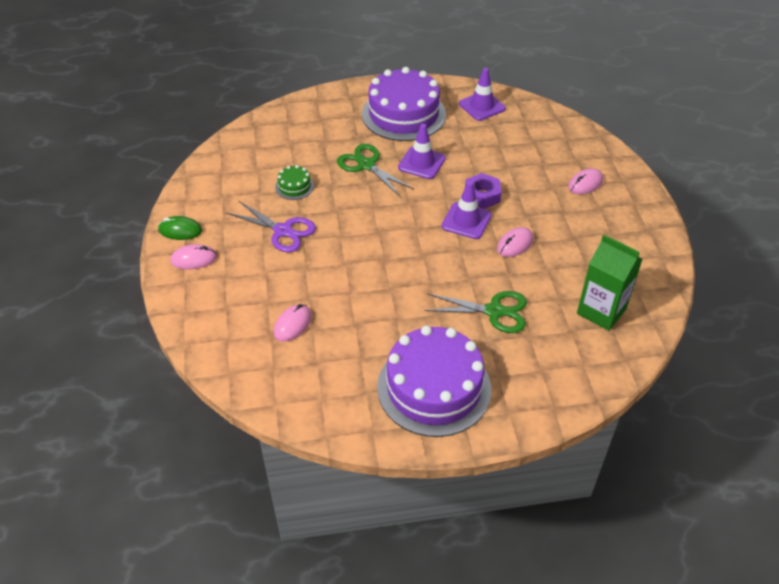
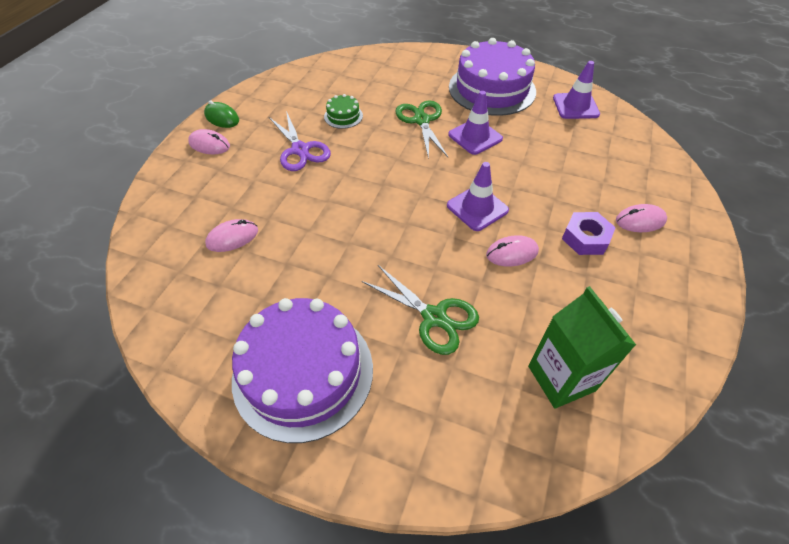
camera: 30 degrees right, 5 degrees up
(482, 195) = (513, 189): purple nut -> purple nut (585, 238)

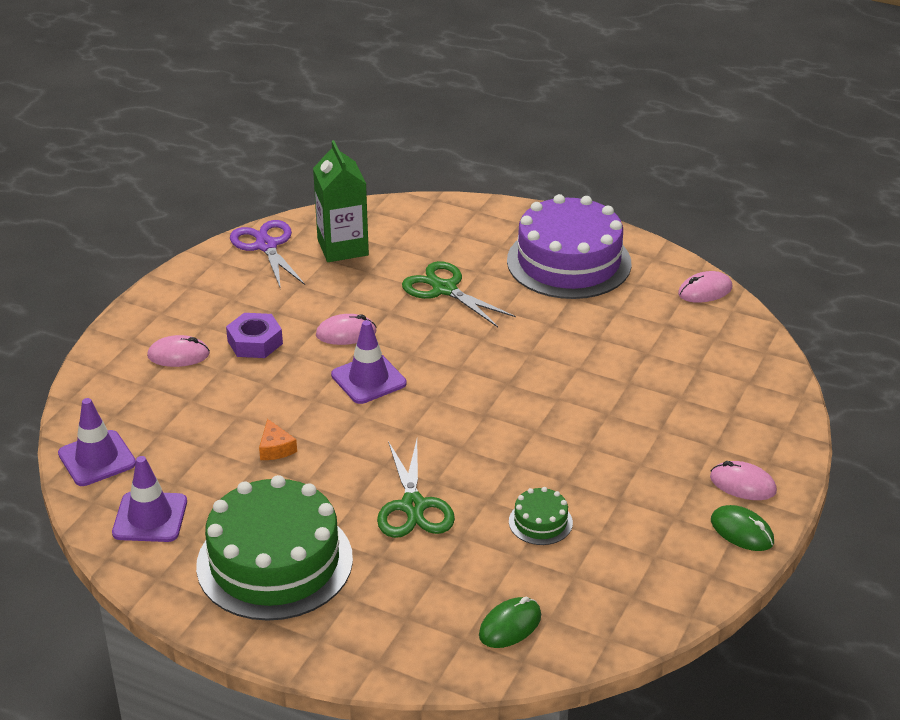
camera: 175 degrees left, 15 degrees down
(232, 238) = (666, 365): pink mouse -> pink mouse (705, 291)
(300, 150) = (603, 468): purple scissors -> purple scissors (266, 246)
(360, 69) = (510, 626): none -> green mouse
(475, 137) = (337, 473): purple traffic cone -> purple traffic cone (97, 459)
(492, 89) = (274, 562): purple cake -> green cake
(522, 150) = (275, 448): none -> orange cheese

